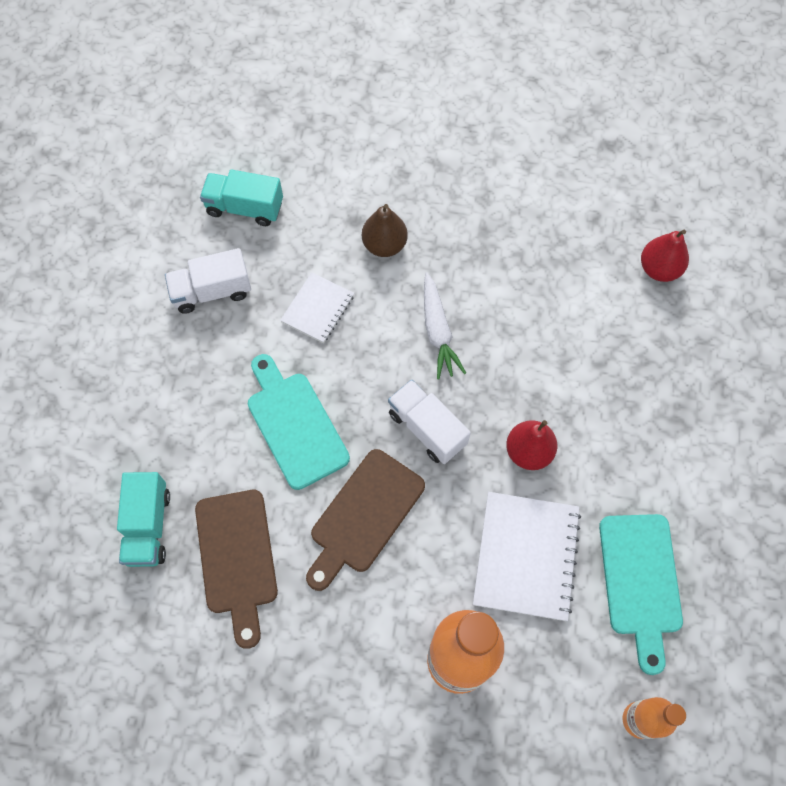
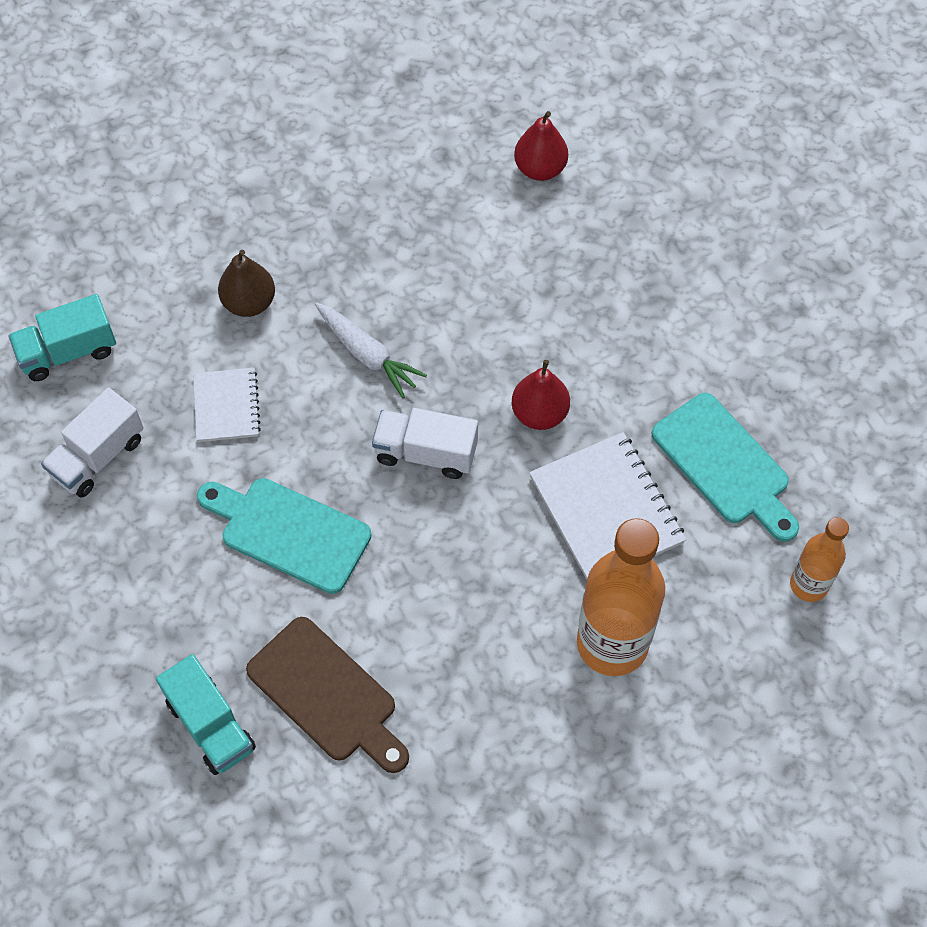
camera: 35 degrees left, 5 degrees down
(364, 516) = (425, 573): brown cutting board -> none

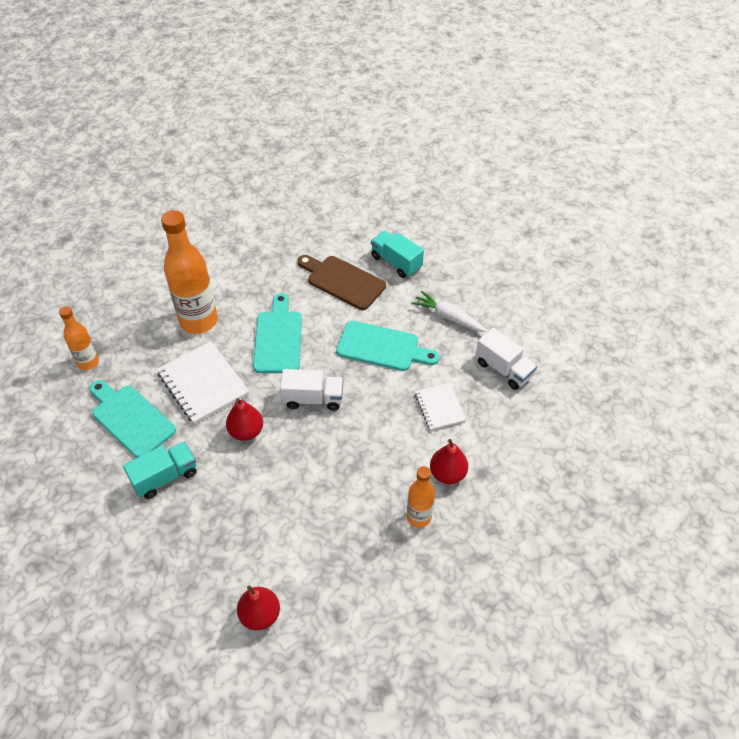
camera: 170 degrees right, 10 degrees down
(68, 352) = (549, 425): turquoise truck -> turquoise truck (165, 477)
(98, 457) = (503, 369): white truck -> white truck turned 105 degrees clockwise
(249, 303) = (447, 474): brown pear -> red pear
(308, 251) = (419, 517): none -> orange bottle
(367, 355) = (361, 451): white carrot -> white carrot (448, 317)
(469, 581) = (278, 338): none -> turquoise cutting board

